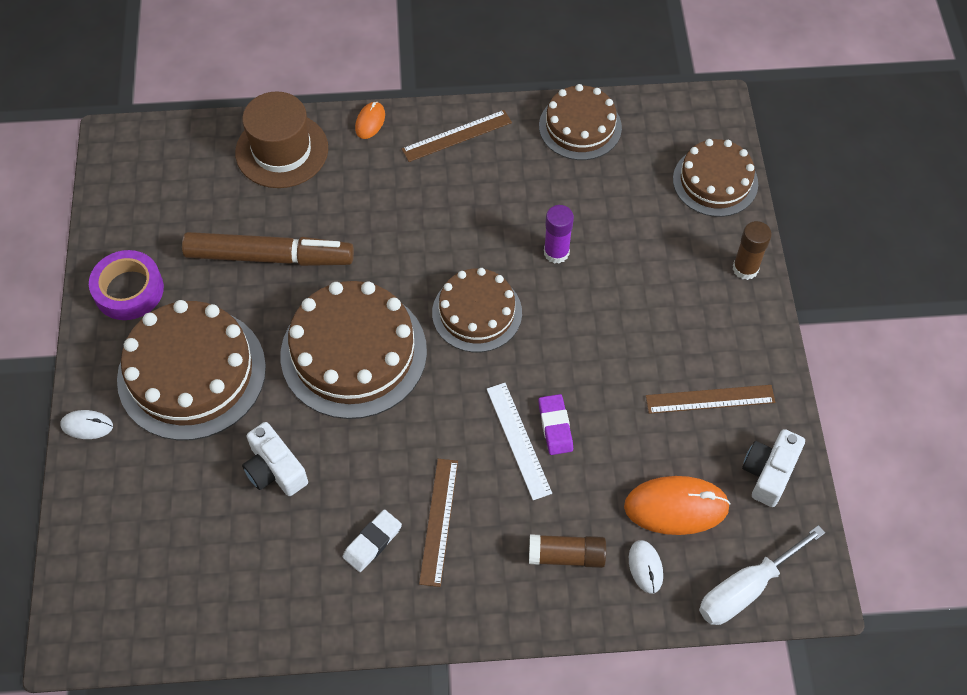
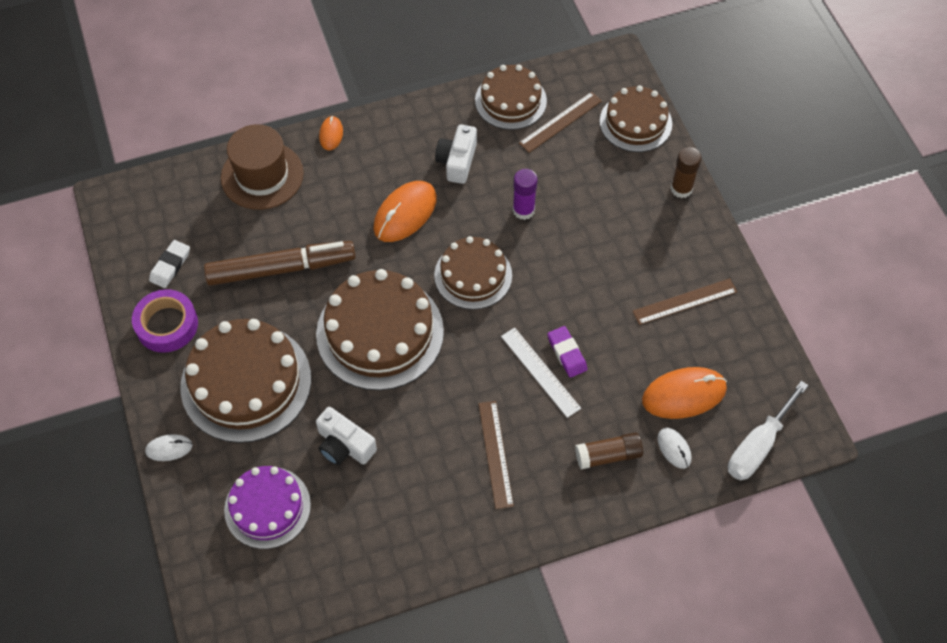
camera: 15 degrees left, 0 degrees up
(170, 517) = (267, 507): none -> purple cake
(372, 542) = (446, 484): white eraser -> white eraser (170, 266)
(423, 226) = (405, 213): none -> orange mouse
(457, 136) = (409, 130): brown ruler -> brown ruler (560, 122)
(769, 472) = (749, 349): white camera -> white camera (457, 161)

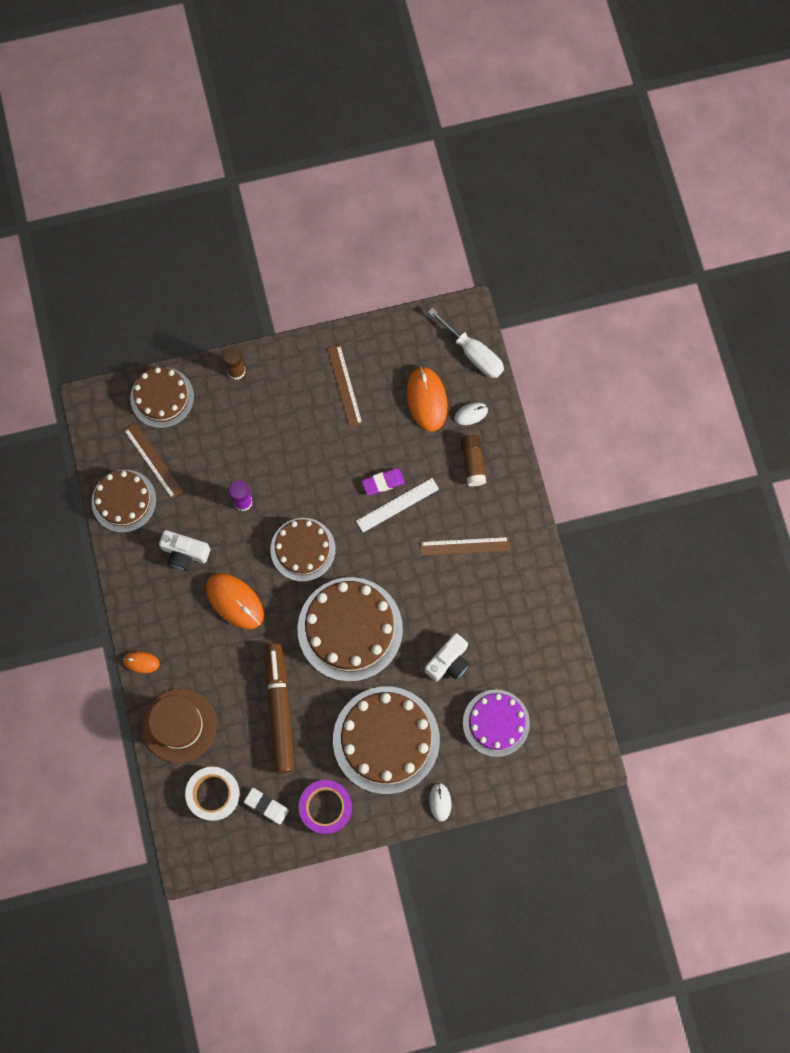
camera: 85 degrees left, 15 degrees up
(185, 214) = (213, 794): none -> white tape

